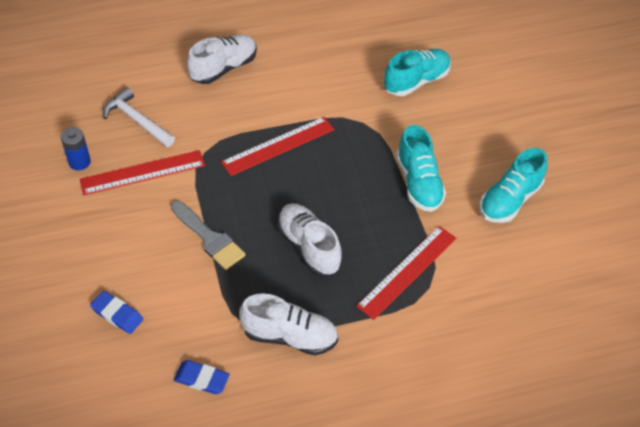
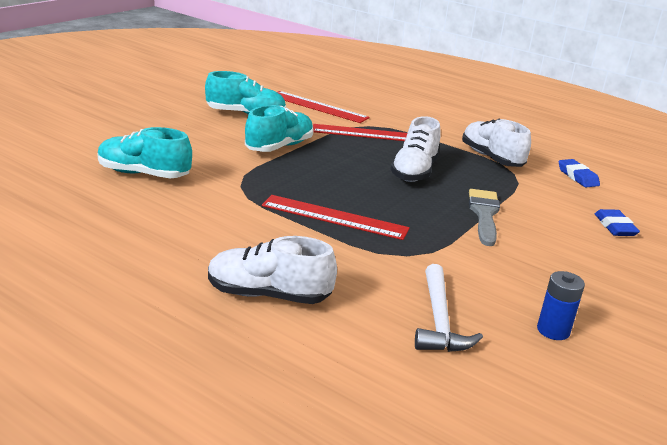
camera: 130 degrees left, 25 degrees down
(142, 172) = (490, 280): red ruler -> red ruler (318, 107)

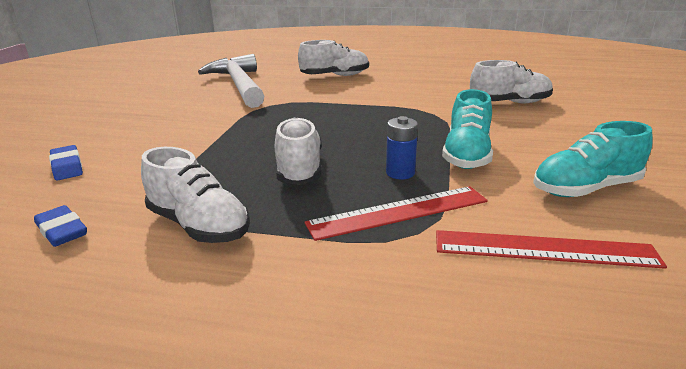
camera: 160 degrees right, 0 degrees up
(144, 174) = (509, 103): turquoise shoe -> white shoe
(334, 217) = (338, 112): red ruler -> none
(439, 320) = (239, 85): white hammer -> white hammer, size x1.67
(484, 214) = (212, 144): grey brush -> none
(553, 330) = (171, 94): blue battery -> blue battery (400, 173)

